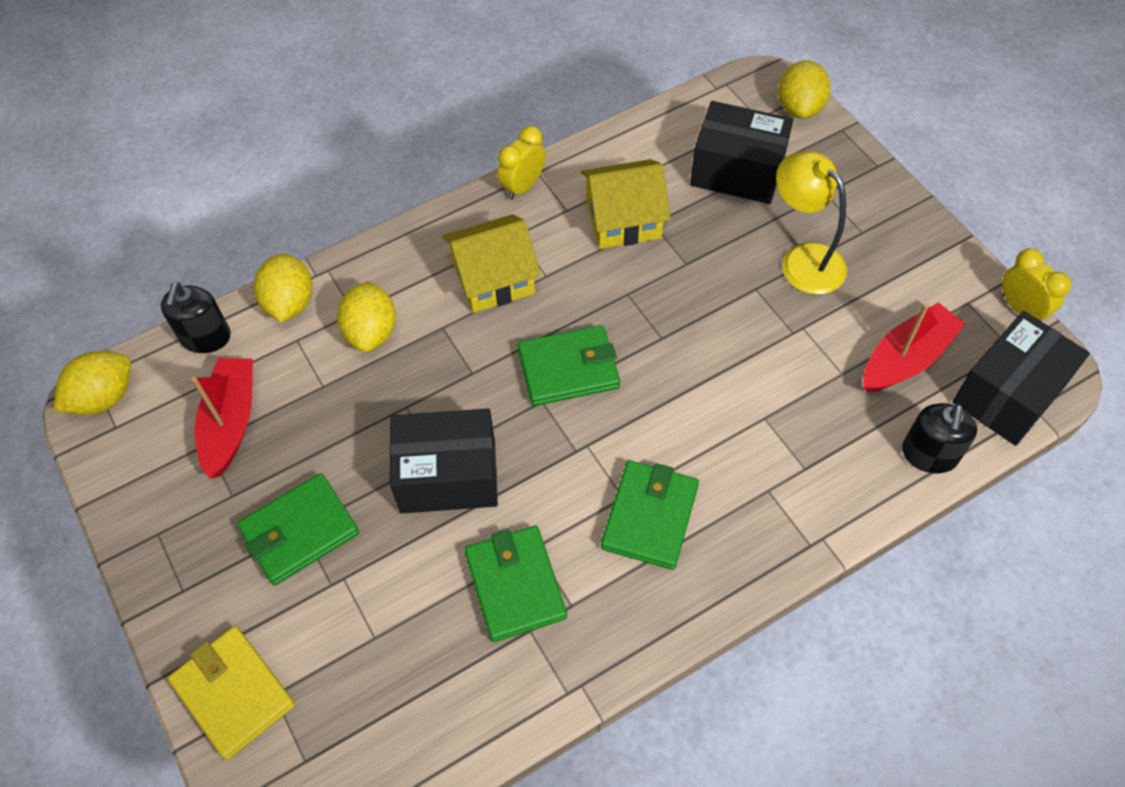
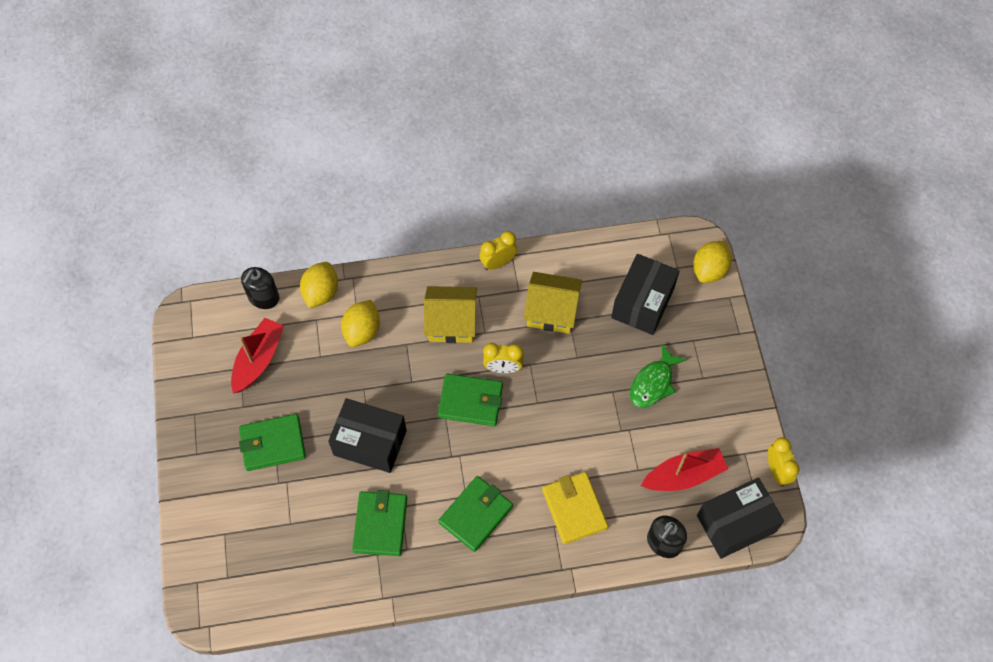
camera: 20 degrees right, 5 degrees up
(104, 398) = (192, 315): yellow lemon -> none
(233, 693) = (203, 524): yellow wallet -> yellow wallet (574, 509)
(593, 311) = (503, 368): none -> yellow clock
(737, 171) = (642, 303): black box -> black box turned 75 degrees clockwise
(803, 260) = (653, 383): yellow lamp -> green fish

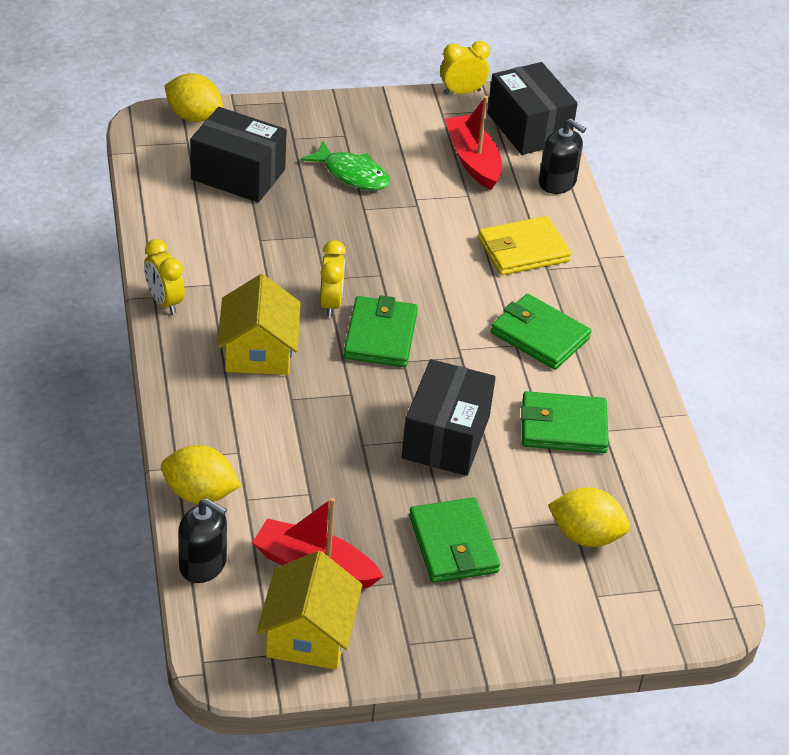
camera: 95 degrees left, 20 degrees down
(362, 331) = (269, 446): yellow lemon -> yellow lemon (585, 536)
(551, 311) = (245, 255): yellow house -> yellow house (308, 635)

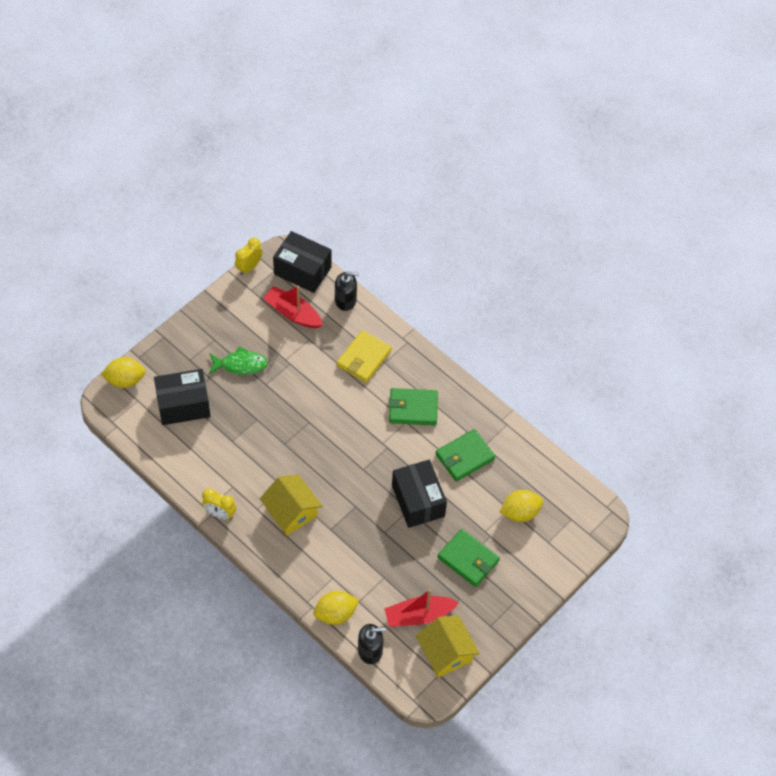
camera: 35 degrees left, 15 degrees up
(331, 303) = (300, 458): yellow clock -> none
(380, 336) = (340, 461): green wallet -> none

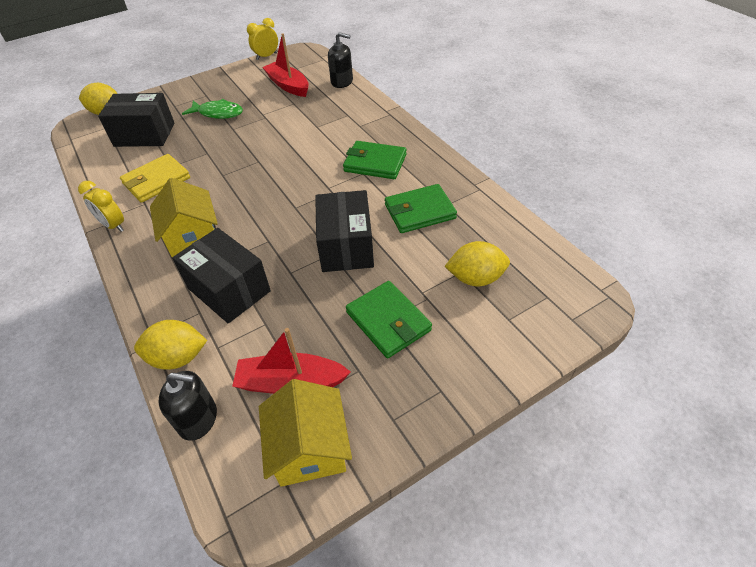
camera: 20 degrees right, 10 degrees down
(302, 270) = (312, 62): black box -> black box (229, 289)
(364, 358) = (340, 120): yellow wallet -> yellow wallet (156, 181)

